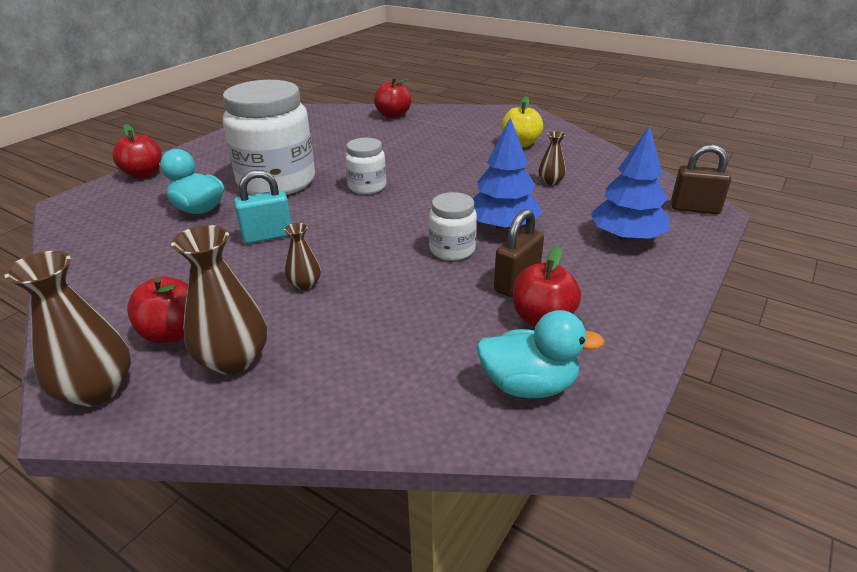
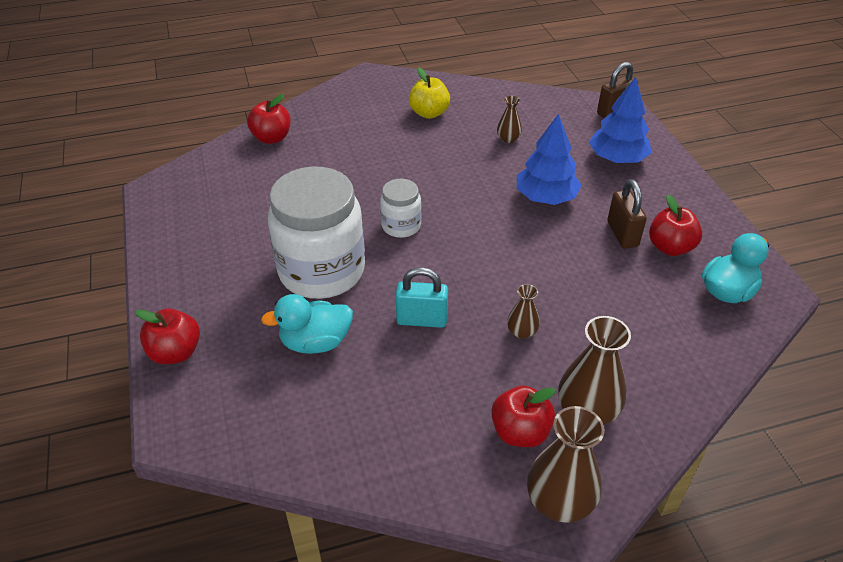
camera: 50 degrees left, 10 degrees up
(267, 236) = (422, 320): turquoise padlock -> turquoise padlock turned 75 degrees clockwise
(452, 250) = (551, 237): white jar -> none

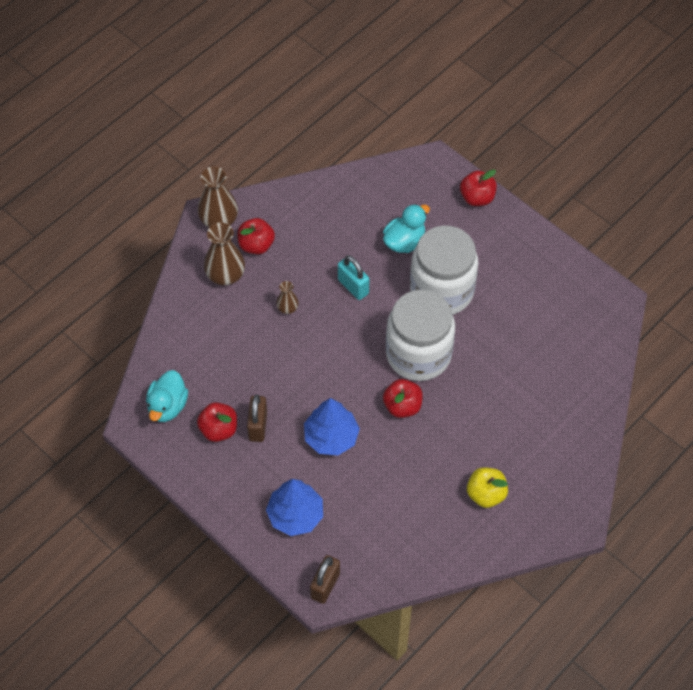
camera: 150 degrees right, 15 degrees up
(271, 138) = (587, 394): red apple -> red apple (402, 406)
(401, 226) = (418, 354): white jar -> white jar, size x2.06
(422, 320) = (353, 286): turquoise padlock -> turquoise padlock turned 75 degrees clockwise
(508, 139) = (398, 494): brown vase -> none
(622, 234) = (258, 426): brown padlock -> brown padlock turned 45 degrees clockwise

